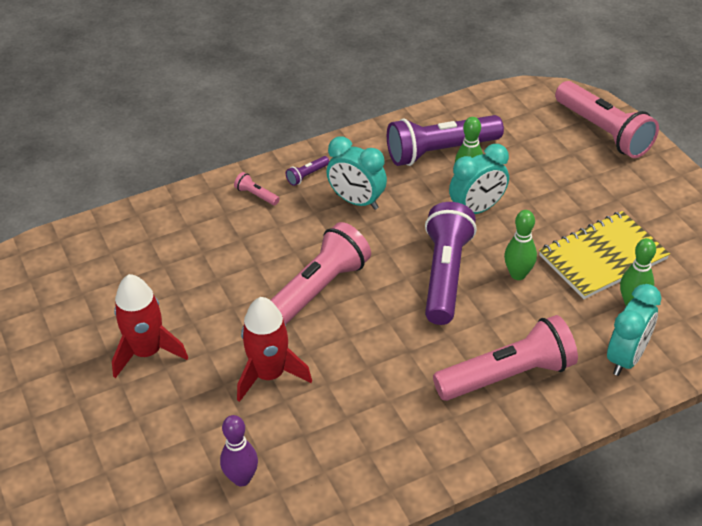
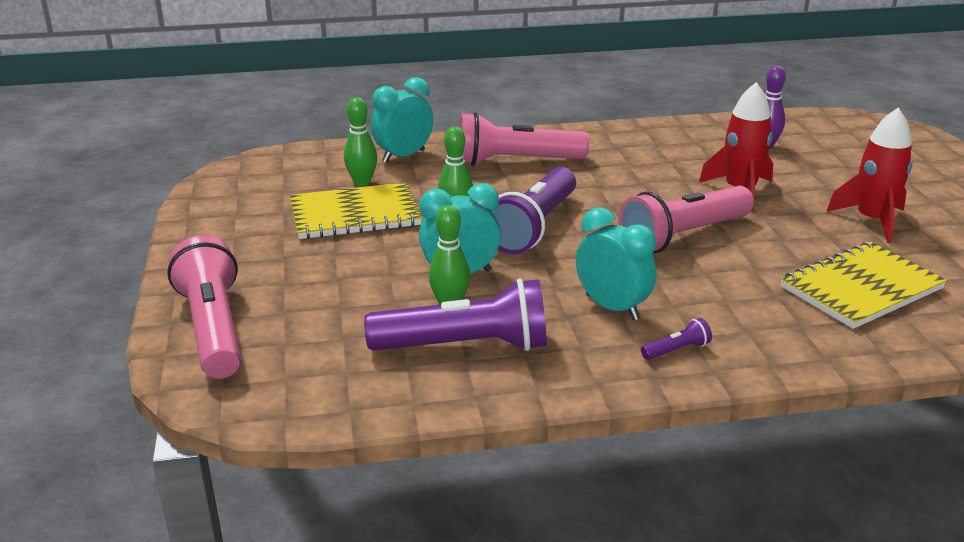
camera: 165 degrees left, 15 degrees down
(175, 259) = (861, 288): none -> yellow notebook
(256, 195) = (755, 338): pink flashlight -> none

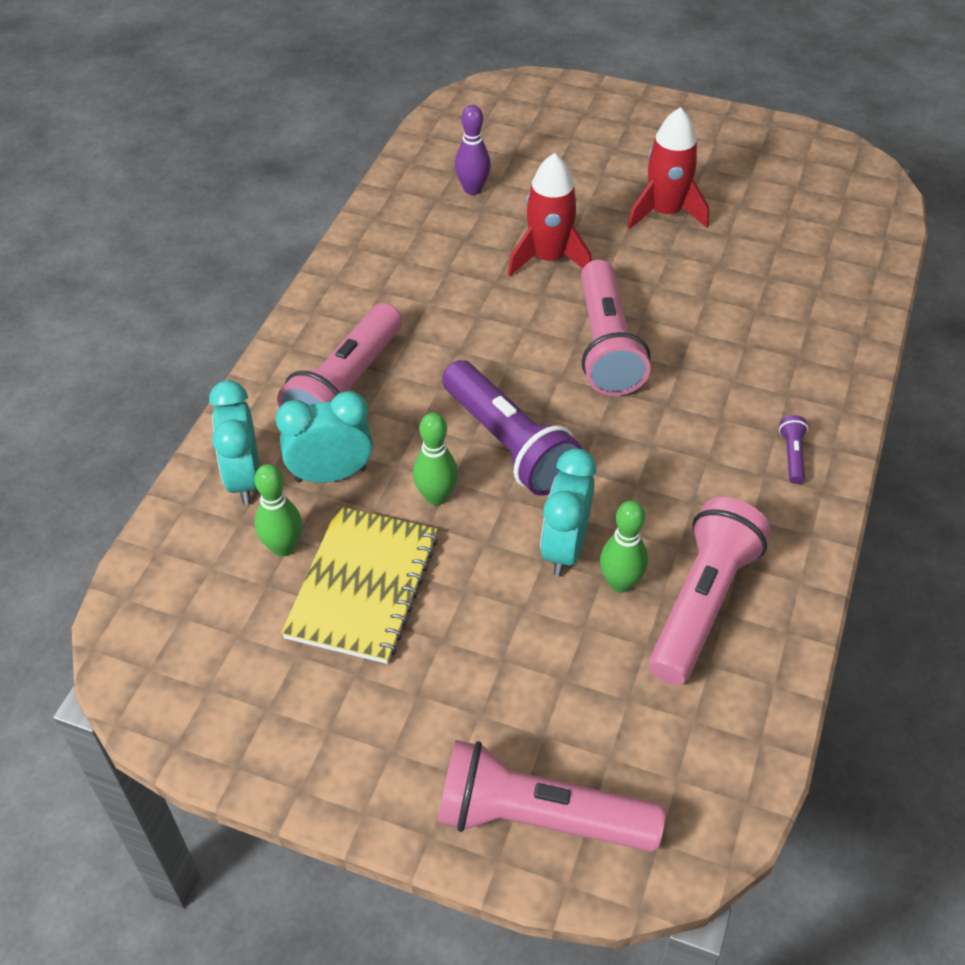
camera: 60 degrees left, 20 degrees up
(465, 346) = (702, 603): purple flashlight -> pink flashlight
(612, 307) = (700, 462): turquoise clock -> turquoise clock (331, 475)
(861, 288) = (766, 288): yellow notebook -> none

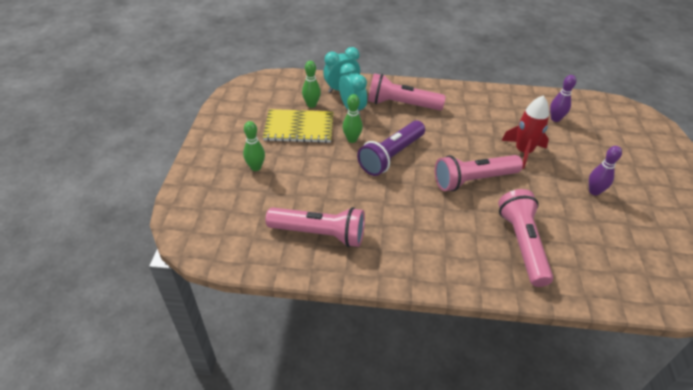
camera: 75 degrees right, 5 degrees down
(538, 817) = (200, 193): pink flashlight -> pink flashlight (522, 244)
(564, 548) = (337, 182): turquoise clock -> none
(620, 583) = (323, 203): green bowling pin -> green bowling pin (256, 167)
(665, 213) = (594, 191): red rocket -> purple bowling pin
(792, 455) = (432, 263): purple flashlight -> none

